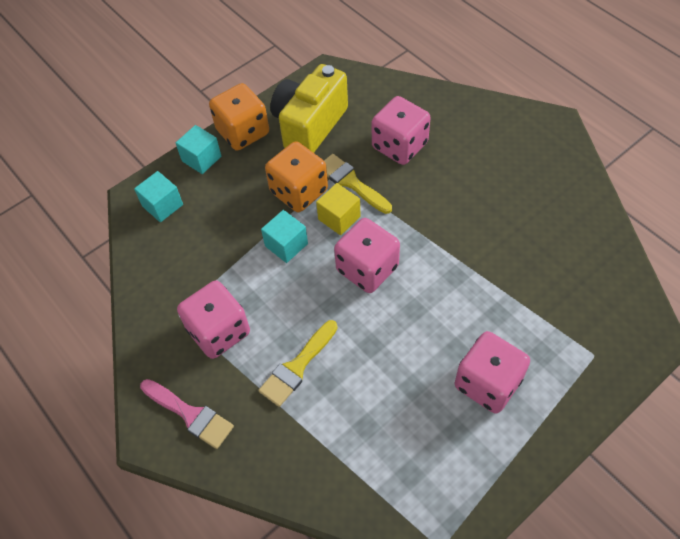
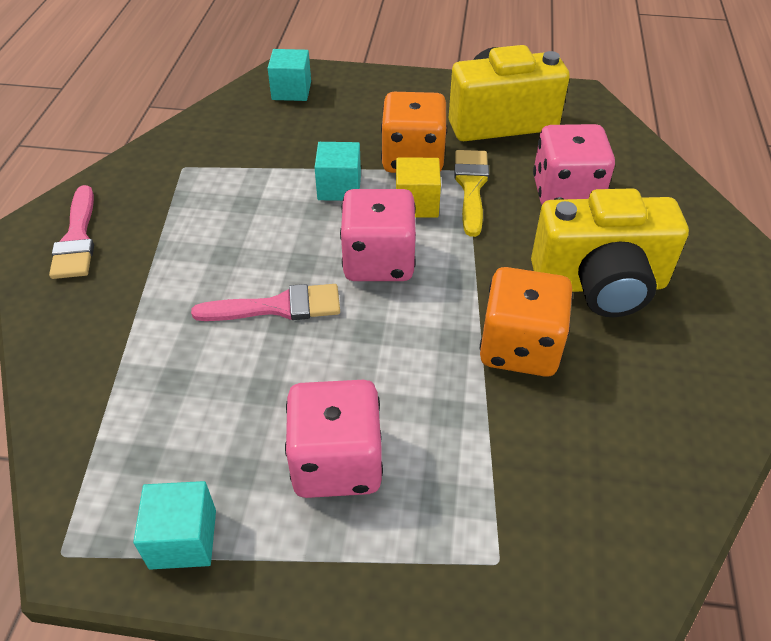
camera: 45 degrees right, 10 degrees down
(201, 159) = (370, 82): turquoise cube -> turquoise cube (183, 539)
(219, 331) = (189, 202): pink dice -> none
(243, 132) = (433, 87): orange dice -> orange dice (520, 347)
(297, 367) = (201, 280): yellow brush -> none
(356, 340) = (278, 307): none -> pink brush
(476, 186) = (599, 284): none -> yellow camera

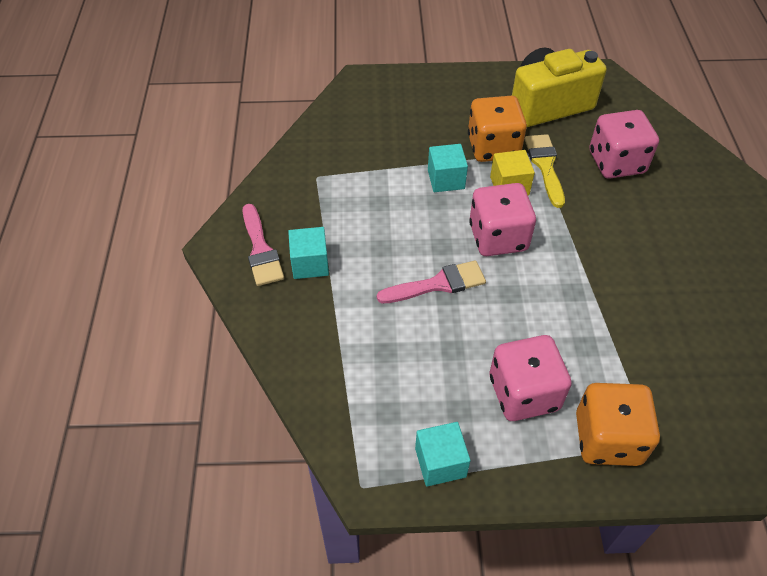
camera: 10 degrees left, 5 degrees up
(291, 91) = (375, 96): turquoise cube -> turquoise cube (310, 264)
(520, 347) = (620, 290): orange dice -> orange dice (607, 439)
(599, 284) = (661, 234): yellow camera -> none

